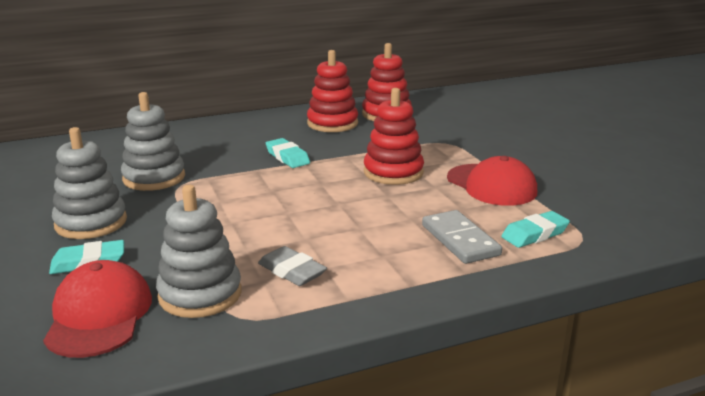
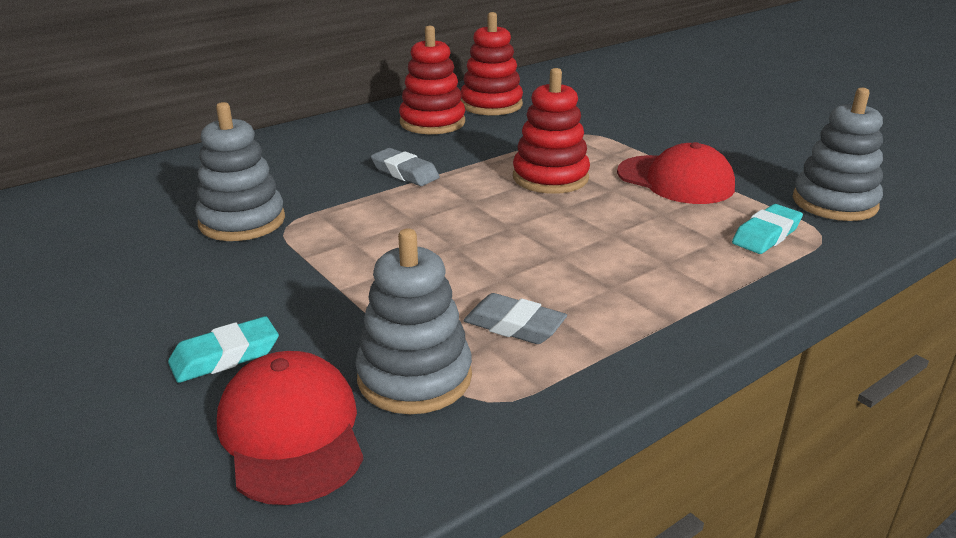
camera: 15 degrees left, 5 degrees up
(91, 223) = (191, 297): grey stacking toy -> grey stacking toy (834, 203)
(287, 157) = (405, 173): turquoise eraser -> grey eraser
(460, 240) = (688, 254): grey domino -> none

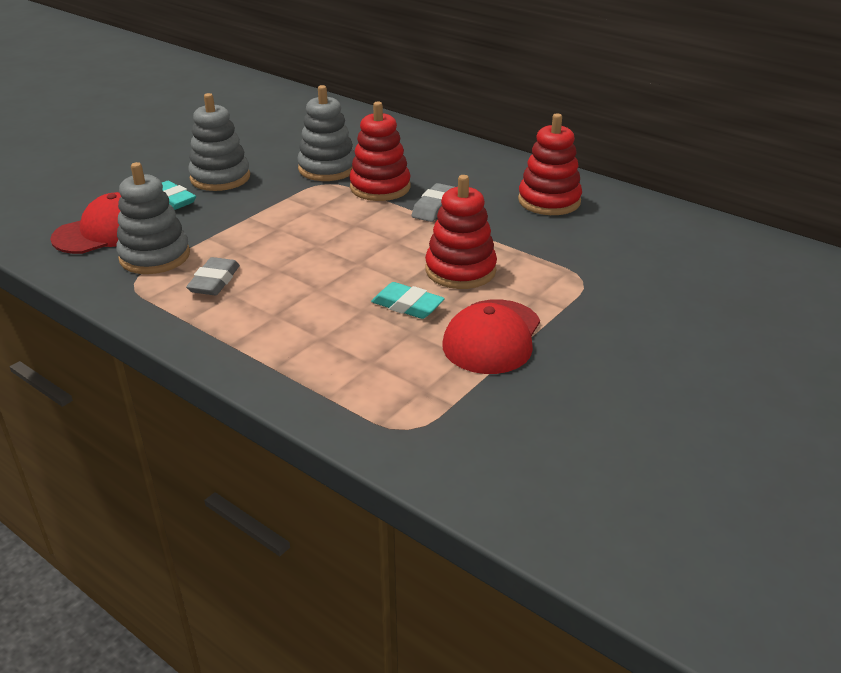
camera: 75 degrees right, 5 degrees up
(491, 105) = (619, 221): red stacking toy -> red stacking toy (380, 187)
(766, 235) = (391, 392): turquoise eraser -> turquoise eraser (407, 305)
(834, 203) = (489, 442): grey stacking toy -> grey stacking toy (220, 178)

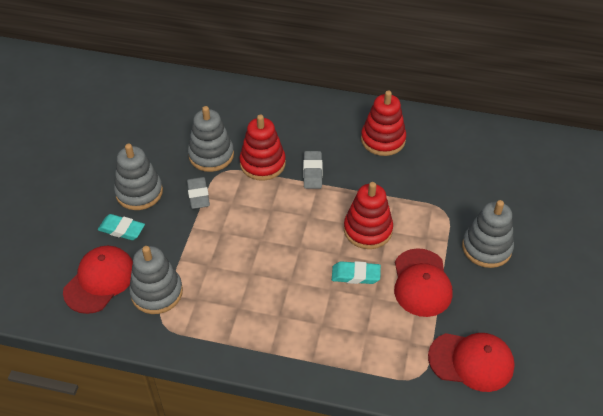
camera: 25 degrees left, 15 degrees up
(214, 281) = (217, 300): grey eraser -> grey eraser (198, 195)
(499, 437) = (471, 361): none -> red cap
(617, 328) = (486, 248): none -> grey stacking toy

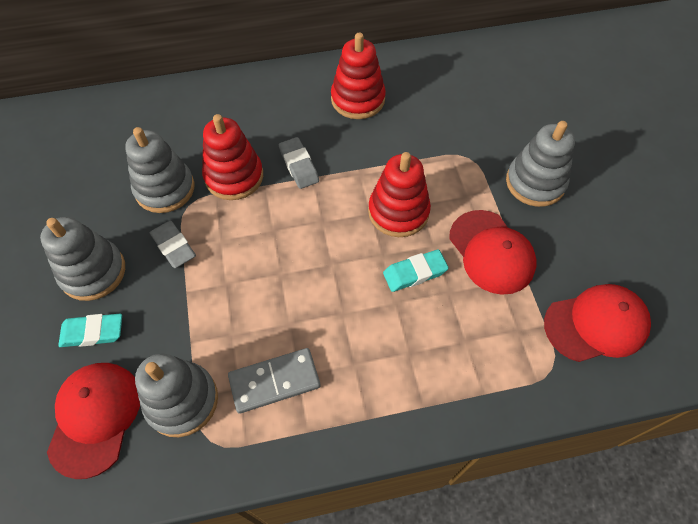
camera: 25 degrees left, 10 degrees up
(221, 305) = (274, 382): none -> grey domino

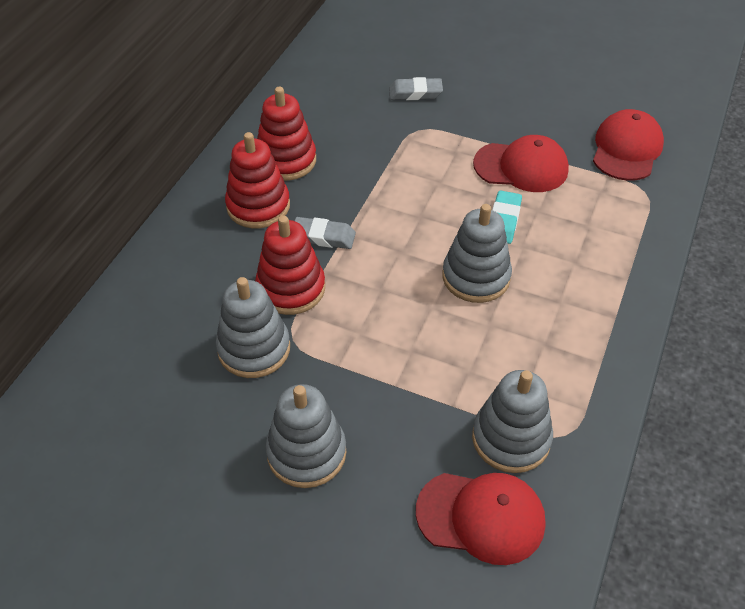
camera: 55 degrees left, 10 degrees down
(93, 332) = (381, 482): turquoise eraser -> none
(95, 418) = (481, 517): red cap -> red cap turned 150 degrees clockwise
(173, 246) = (333, 372): grey eraser -> grey eraser (415, 93)
(274, 382) = (539, 362): grey domino -> none
(398, 212) = (435, 199): red stacking toy -> red stacking toy (258, 206)
(535, 183) = (478, 108): grey stacking toy -> grey stacking toy (476, 277)

